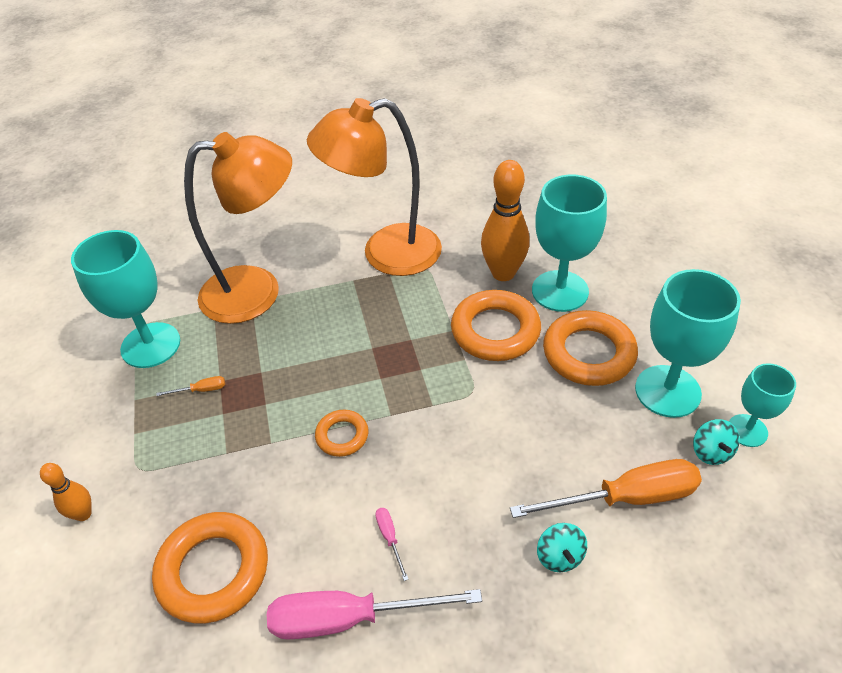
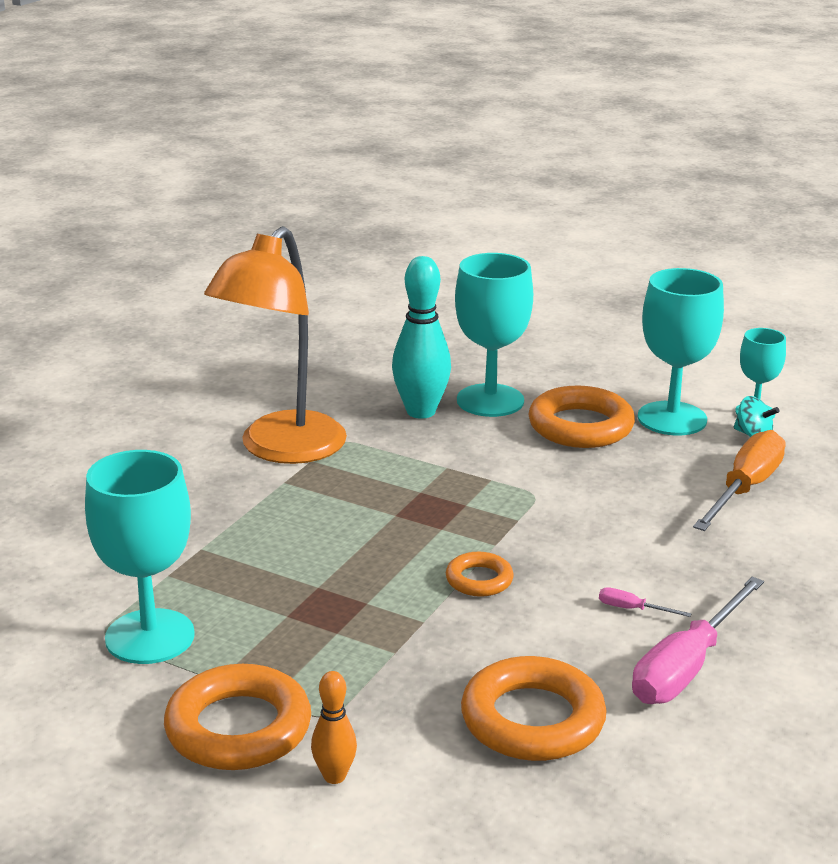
camera: 50 degrees left, 20 degrees down
(201, 390) = (280, 632): orange screwdriver -> none
(257, 291) = (194, 539): orange lamp -> none
(495, 331) = (483, 450): orange ring -> orange ring (238, 728)
(503, 273) = (421, 412): orange bowling pin -> turquoise bowling pin
(559, 556) = (758, 543): turquoise spinning top -> none

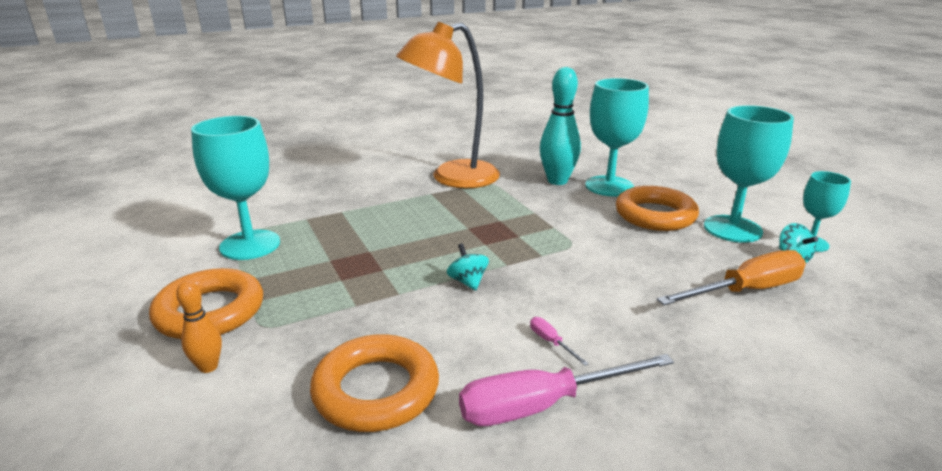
camera: 35 degrees right, 0 degrees up
(479, 580) = (468, 281): orange ring -> turquoise spinning top

